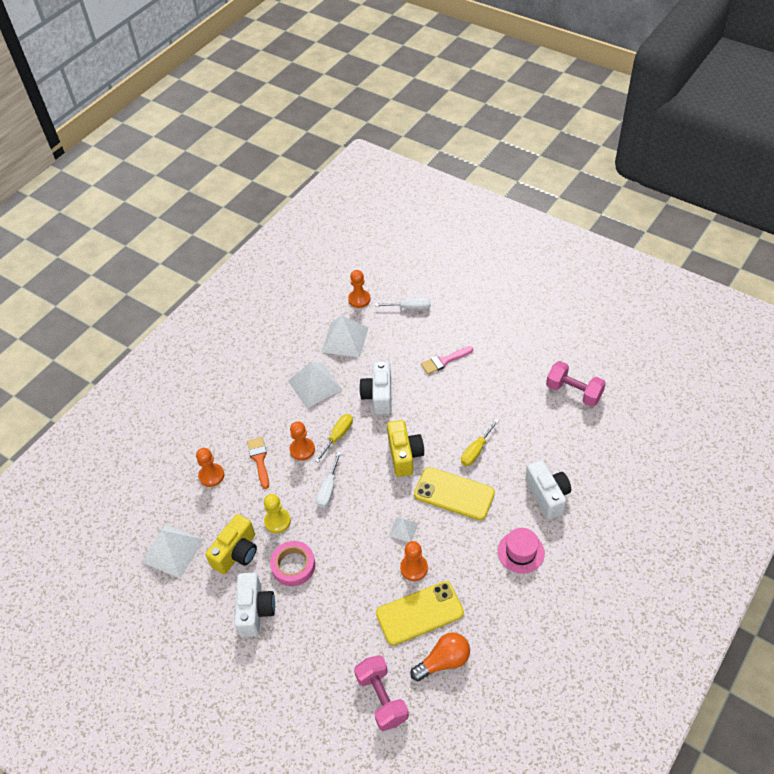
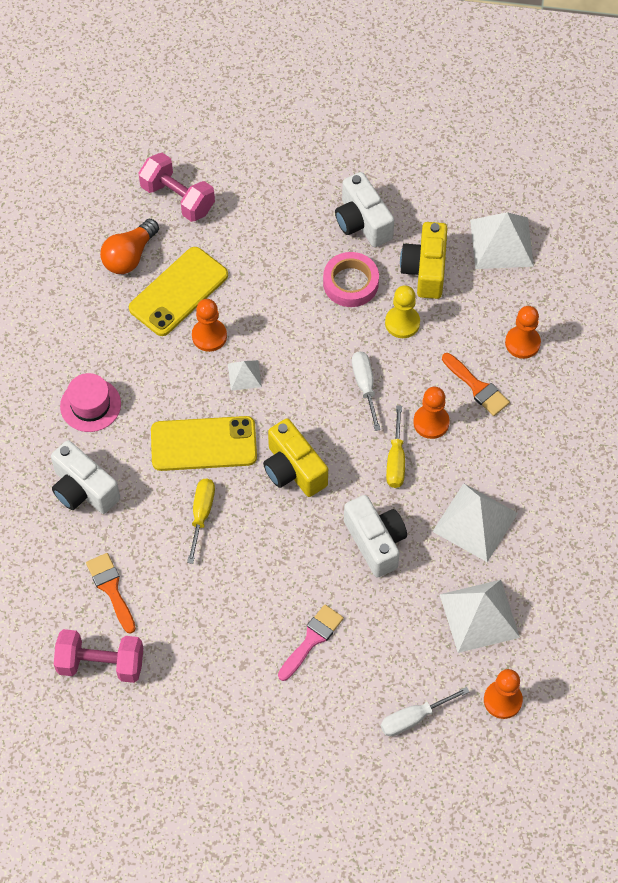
camera: 150 degrees right, 10 degrees up
(552, 429) = (111, 589): none -> orange brush

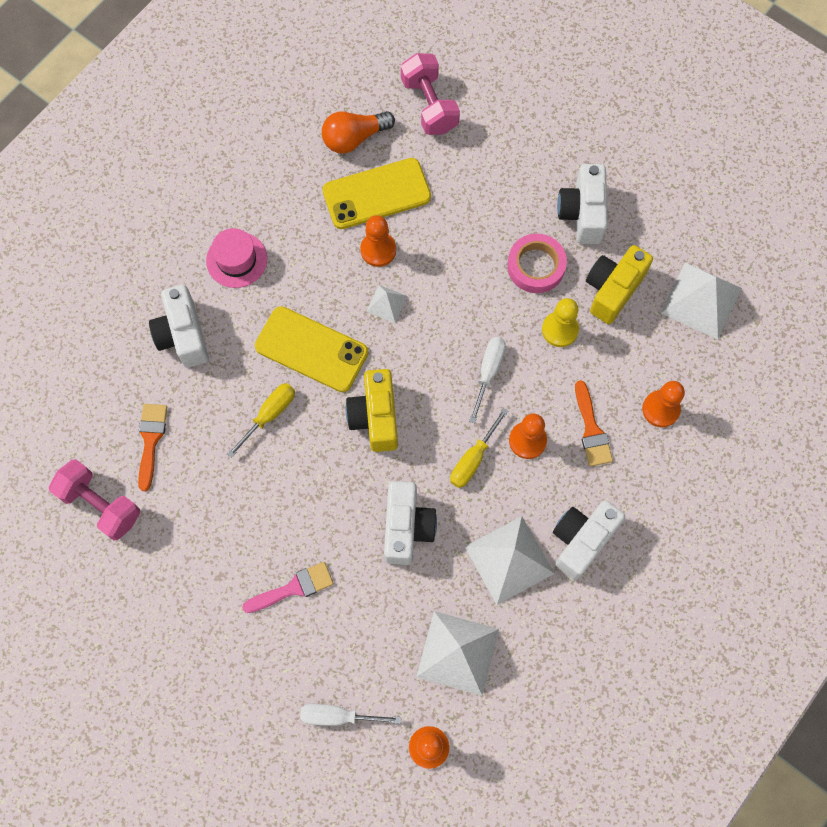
camera: 30 degrees right, 10 degrees up
(523, 476) = (581, 540): none -> white camera

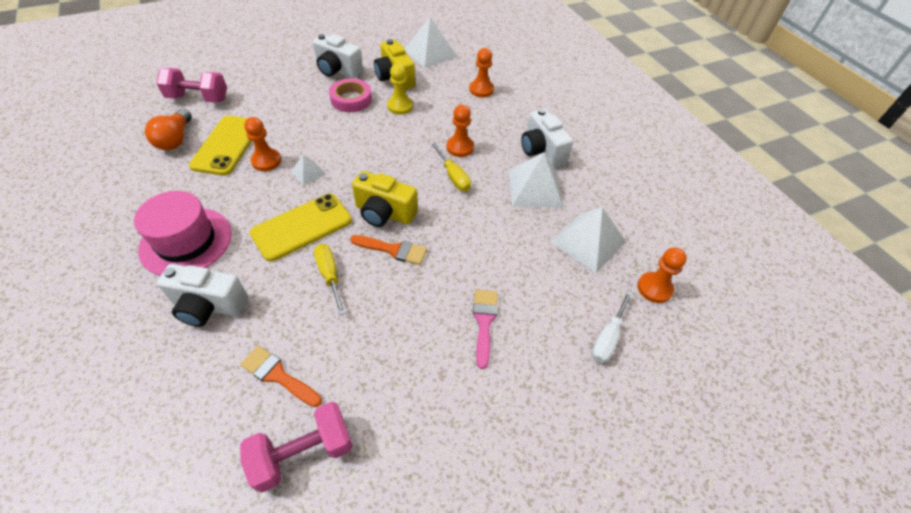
camera: 65 degrees left, 20 degrees down
(236, 260) = (186, 241): pink hat -> pink hat, size x1.55
(407, 528) = (479, 230): white camera -> none
(488, 373) = (401, 146): white screwdriver -> none
(591, 429) = (473, 119): orange brush -> orange brush (393, 250)

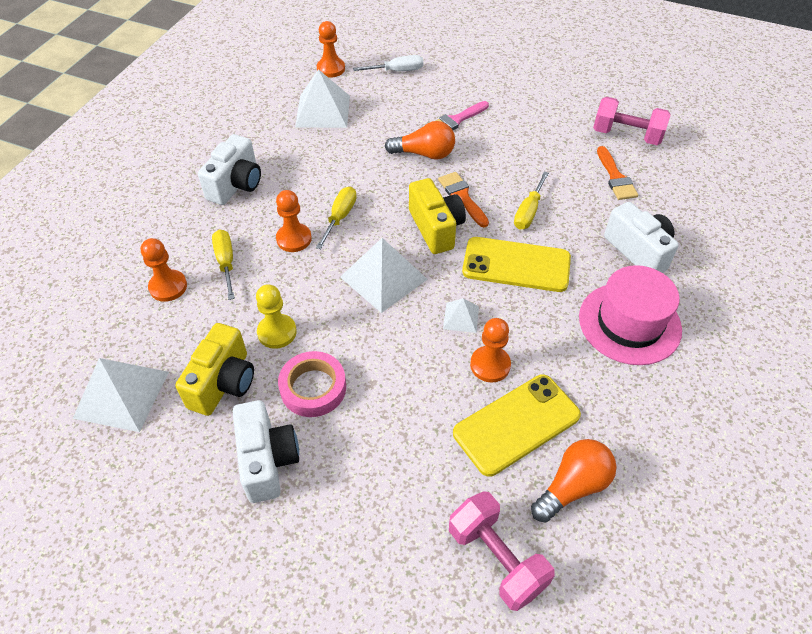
camera: 130 degrees left, 0 degrees up
(465, 265) = (424, 154): none -> orange light bulb
(474, 114) = (226, 263): none -> yellow screwdriver
(535, 188) = (295, 163): white pyramid -> white pyramid (383, 278)

